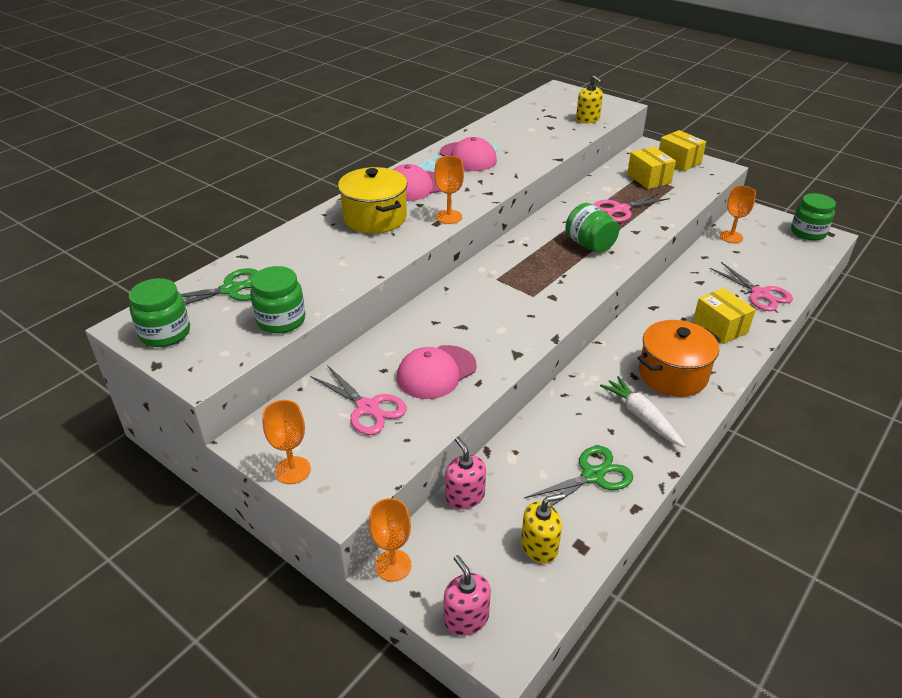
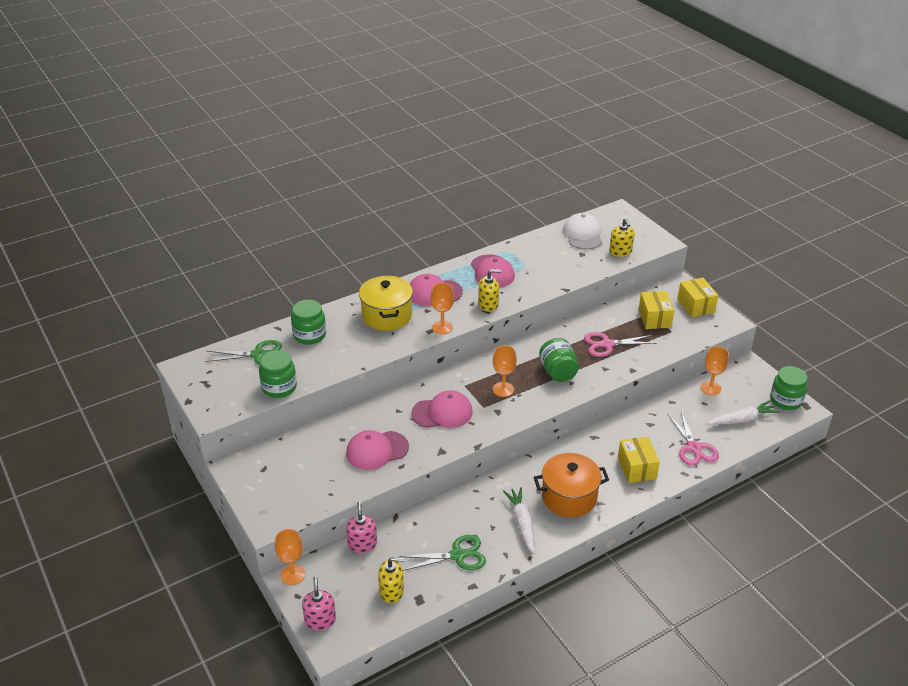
camera: 20 degrees right, 0 degrees up
(165, 333) = (203, 379): green jar -> green jar (309, 335)
(292, 470) = (249, 494): orange goblet -> orange goblet (503, 389)
(368, 408) = (317, 464): pink scissors -> none
(486, 186) = (488, 304): none -> yellow soap dispenser
(490, 312) = (442, 412): none -> pink cap
(538, 112) = (583, 234): none -> white cap
(783, 258) = (742, 419): none -> white carrot

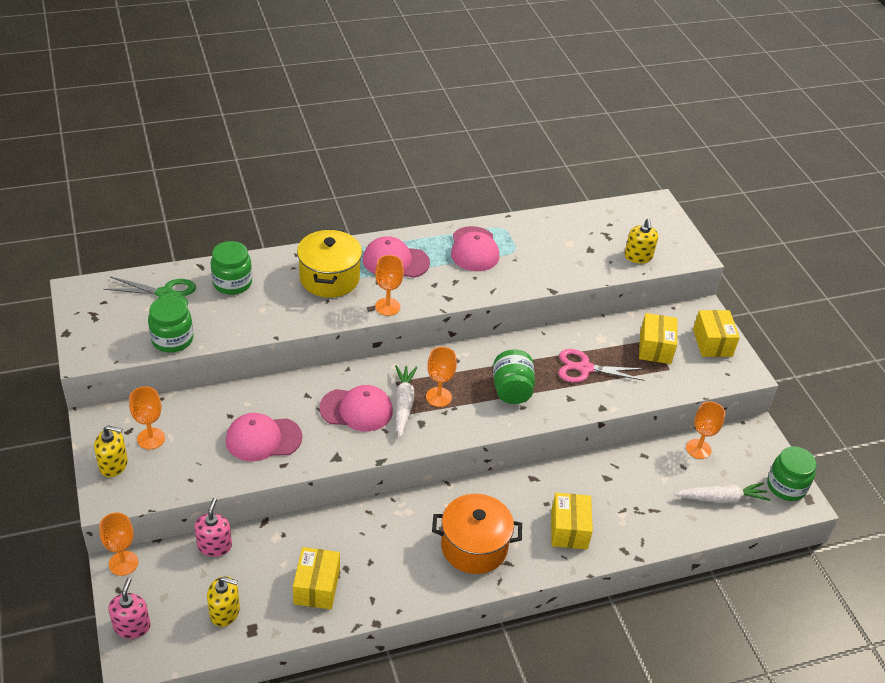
camera: 10 degrees right, 5 degrees up
(285, 470) = (151, 438): none -> orange goblet
(458, 555) = (317, 587): green scissors -> yellow box
(488, 304) = (452, 290): yellow soap dispenser -> yellow soap dispenser (113, 464)
(522, 523) = (406, 565): white carrot -> white carrot (403, 404)
(583, 234) = (601, 225): white cap -> none
(694, 448) = (648, 521): pink scissors -> none

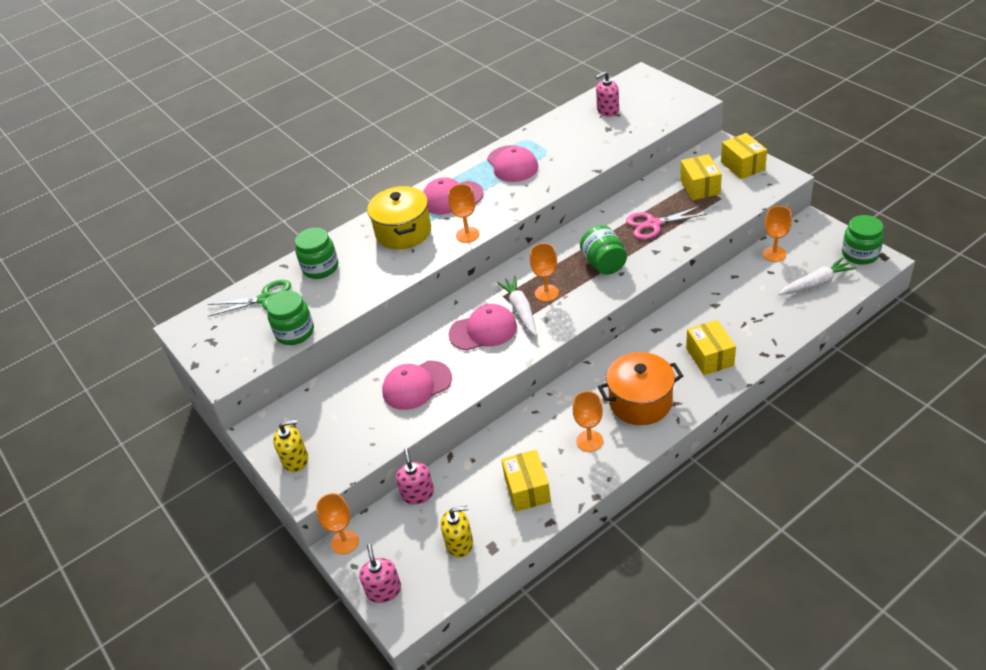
camera: 10 degrees left, 0 degrees up
(151, 438) = (316, 425): orange goblet -> orange goblet (589, 441)
(602, 229) = (607, 110): none -> pink soap dispenser
(638, 256) = (650, 119): yellow soap dispenser -> none

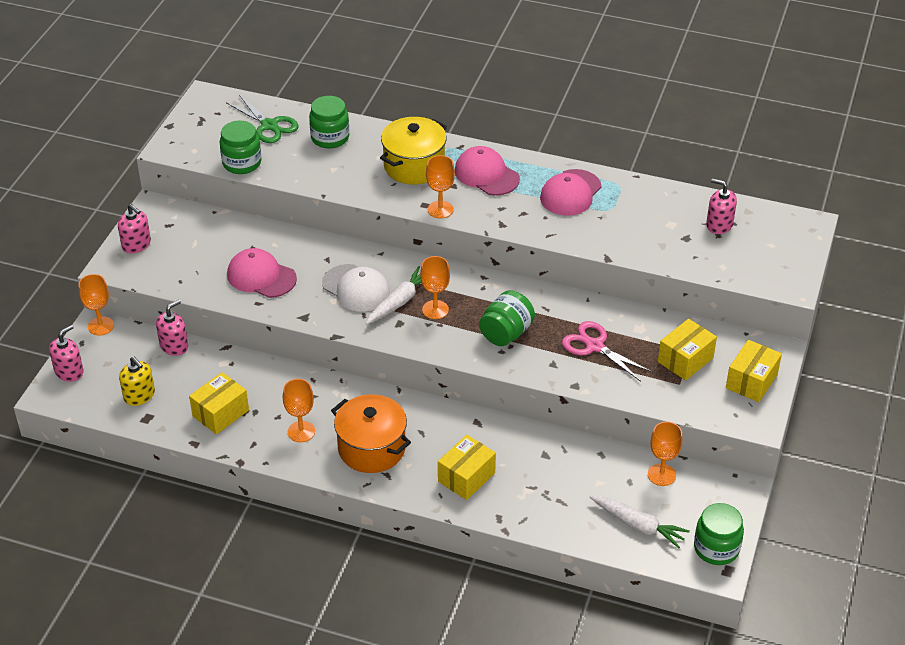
camera: 50 degrees right, 0 degrees up
(295, 459) = (136, 244): yellow soap dispenser -> pink soap dispenser
(483, 330) = (356, 288): pink cap -> white cap

